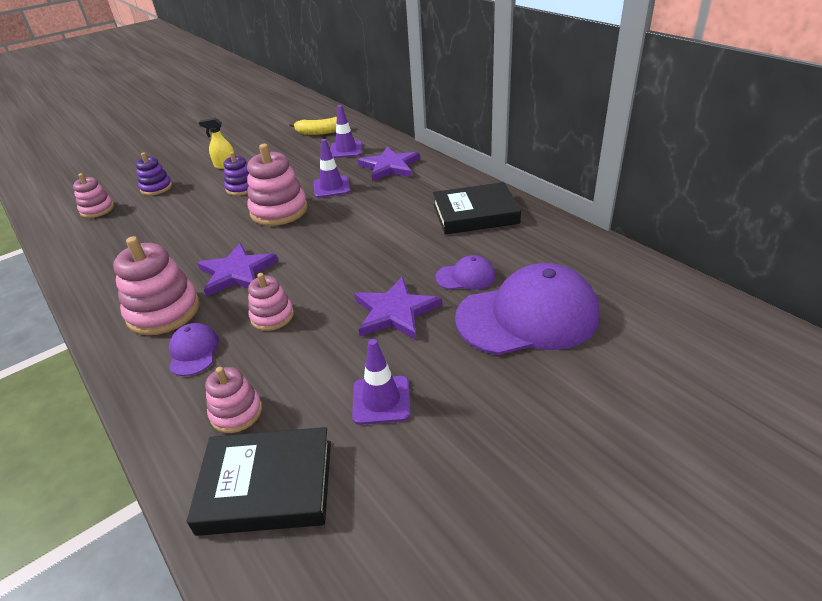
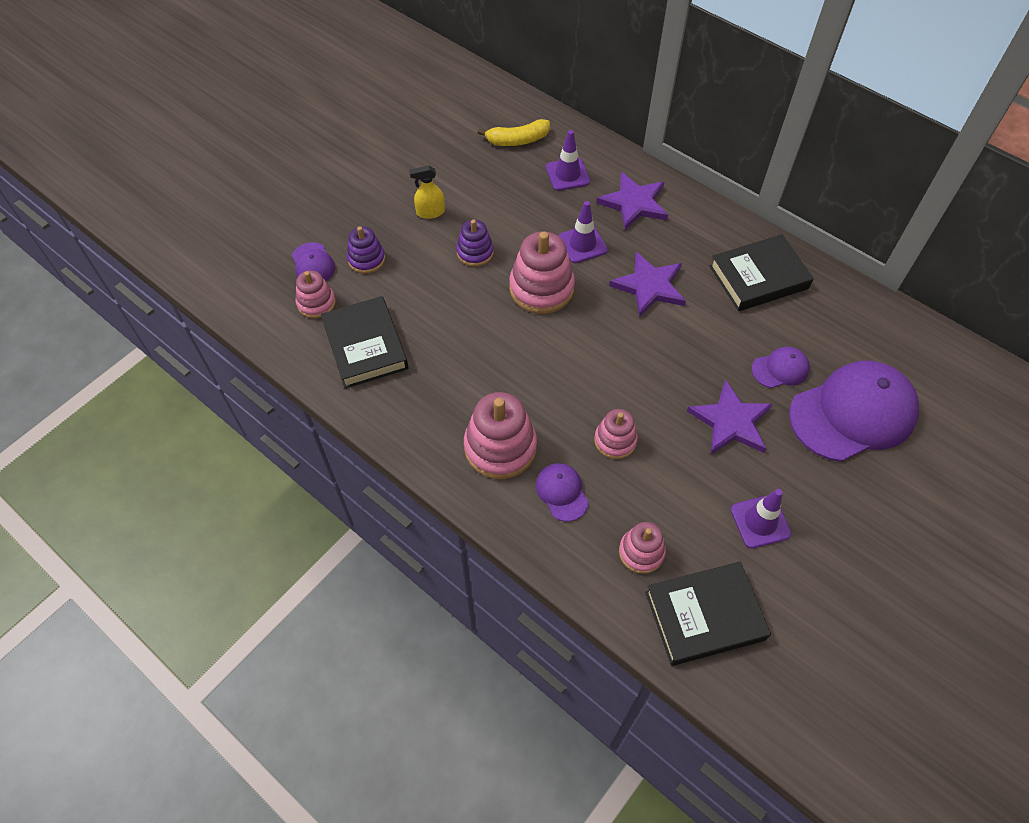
camera: 15 degrees left, 20 degrees up
(110, 236) = (365, 346): none -> black book
(115, 188) = (313, 264): none -> purple cap
(237, 272) = (546, 386): purple star -> purple star (649, 286)

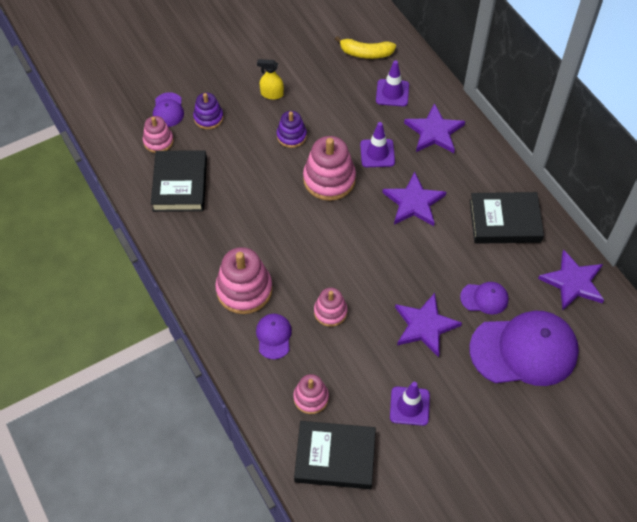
camera: 20 degrees right, 0 degrees up
(864, 321) = (573, 282): none -> purple star

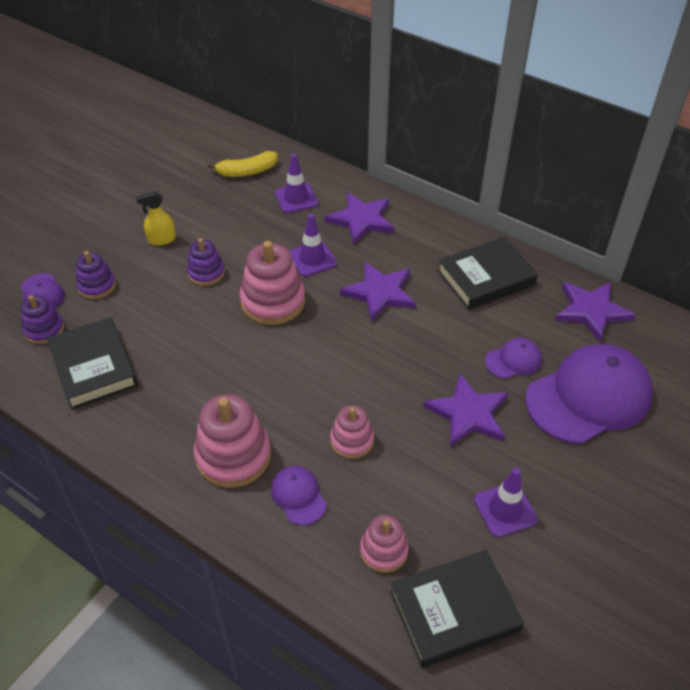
camera: 25 degrees left, 10 degrees down
(158, 141) = (44, 330): pink stacking toy -> purple stacking toy

